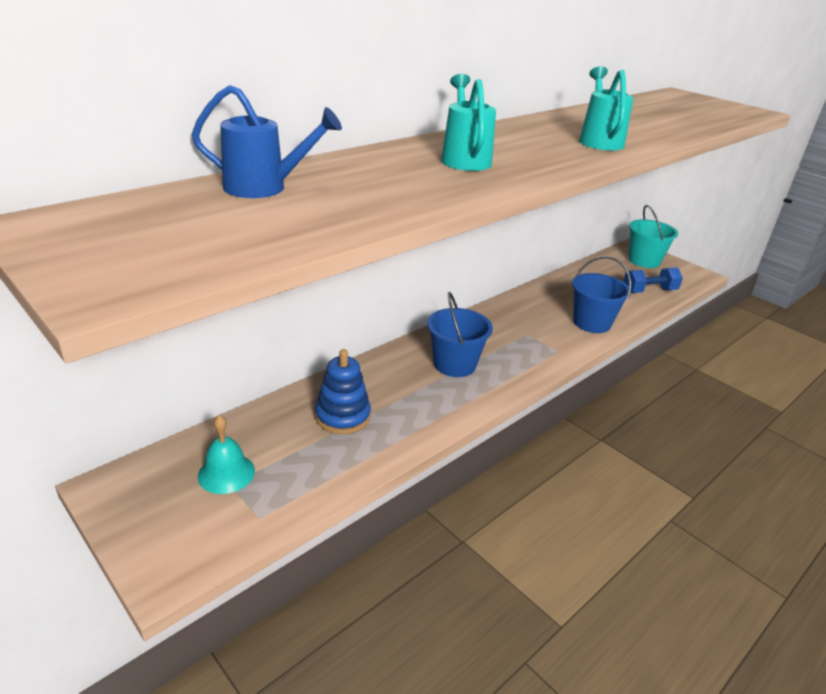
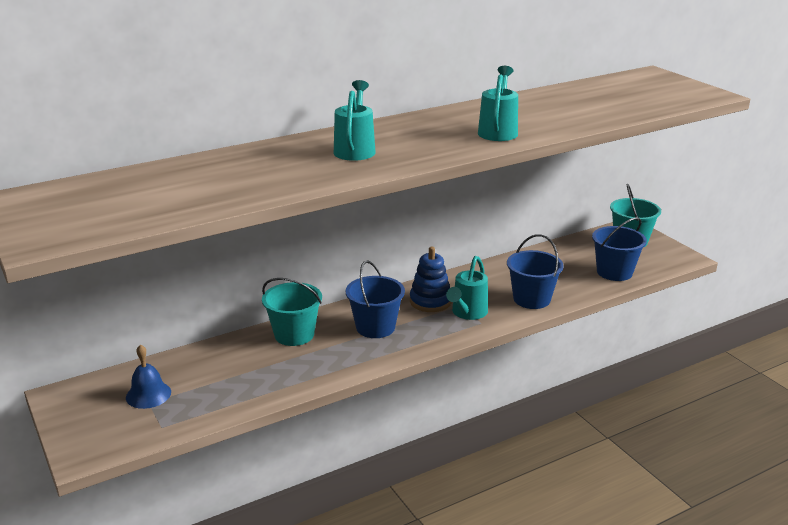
camera: 15 degrees right, 5 degrees down
(226, 473) = (148, 394): turquoise bell -> blue bell
(264, 188) = (178, 173): blue watering can -> none
(343, 416) = (257, 361): blue stacking toy -> blue stacking toy (430, 301)
(371, 379) = (294, 334): none -> turquoise bucket
(539, 341) = (467, 313): none -> turquoise watering can
(649, 291) = (614, 272): blue dumbbell -> blue bucket

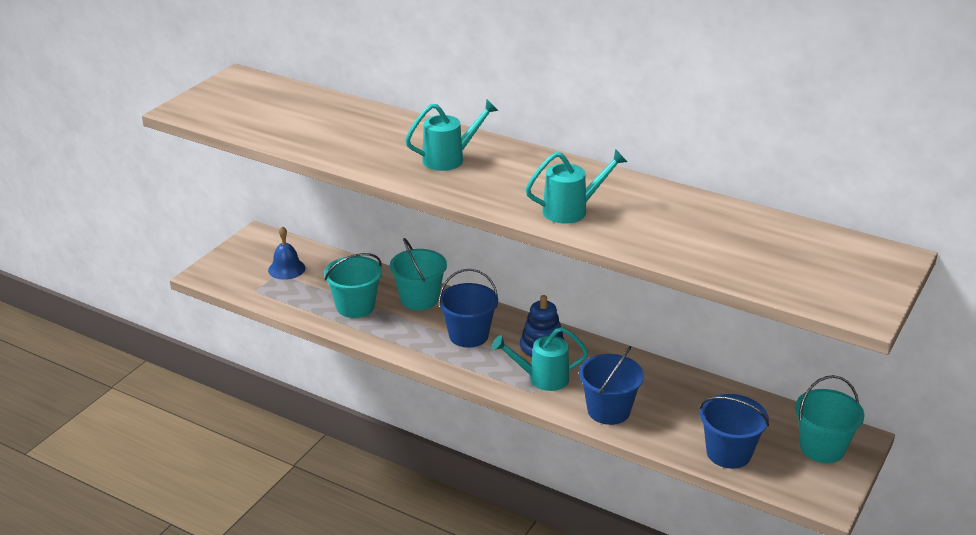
camera: 60 degrees right, 5 degrees up
(265, 372) = (355, 306): none -> turquoise bucket

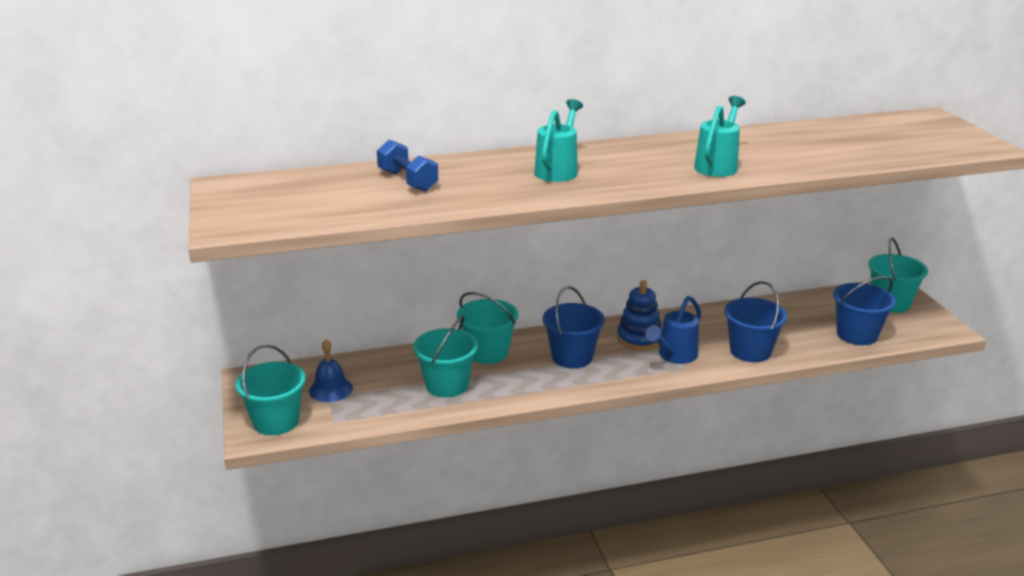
camera: 45 degrees left, 5 degrees down
(227, 272) = (276, 421): none -> turquoise bucket
(339, 122) = (408, 181): none -> blue dumbbell
(542, 378) = (674, 356): turquoise watering can -> blue watering can

